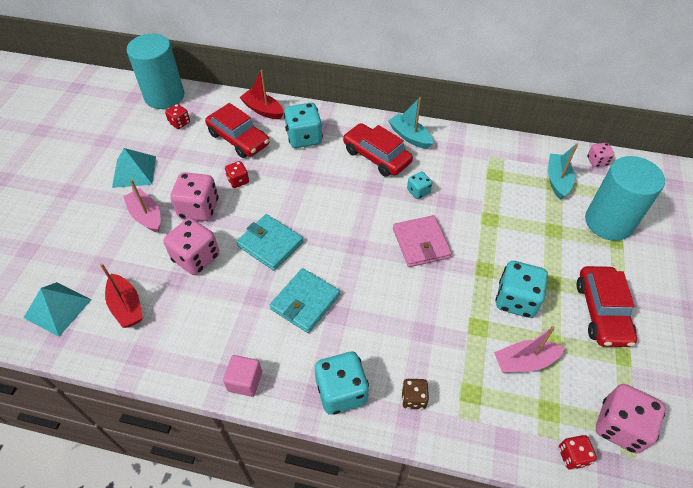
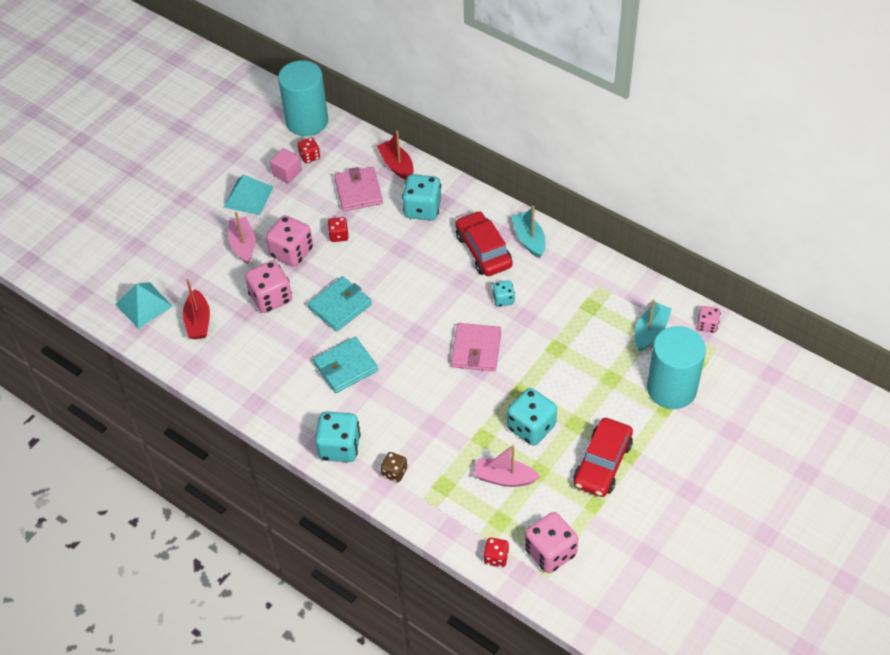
camera: 25 degrees right, 0 degrees up
(238, 139) = (358, 191): red car -> pink wallet
(245, 381) = (267, 413): pink cube -> pink cube (287, 173)
(270, 244) = (340, 306): turquoise wallet -> turquoise wallet turned 75 degrees clockwise

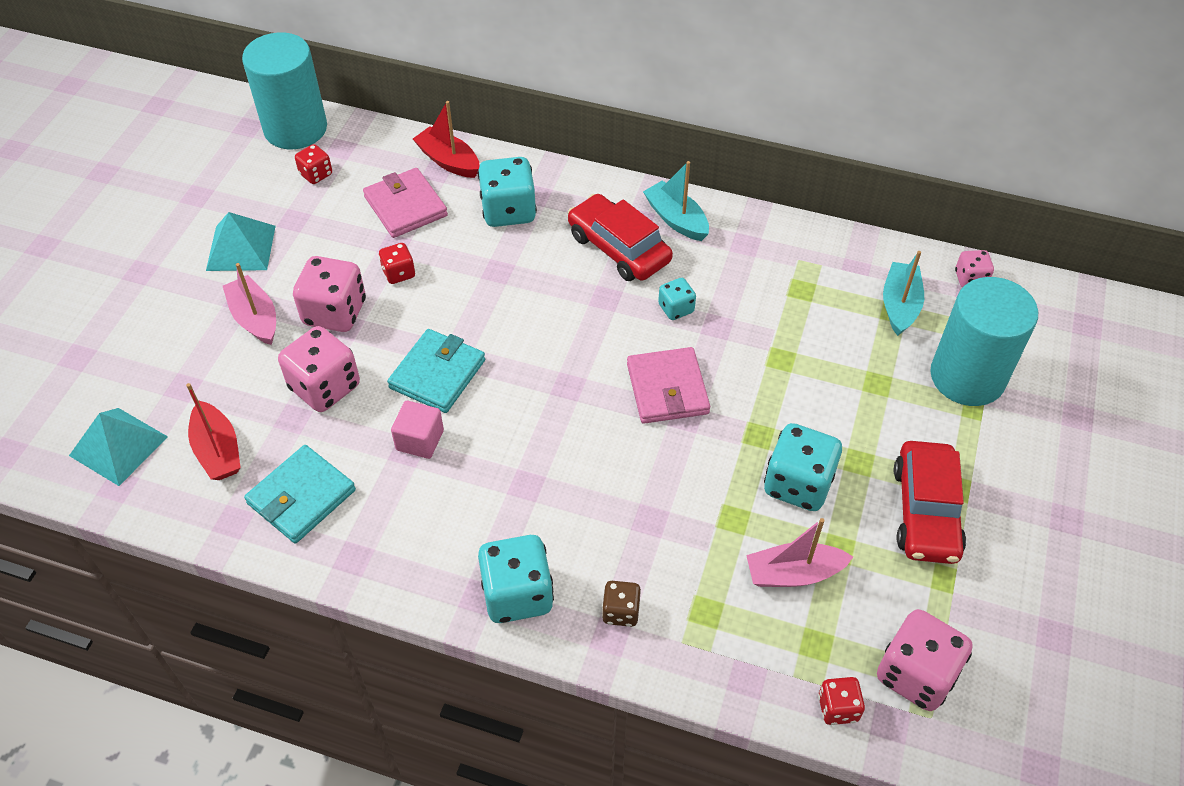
camera: 20 degrees left, 0 degrees up
(287, 173) = (289, 203): pink cube -> pink cube (420, 440)
(345, 367) = (480, 464): turquoise wallet -> turquoise wallet (301, 497)

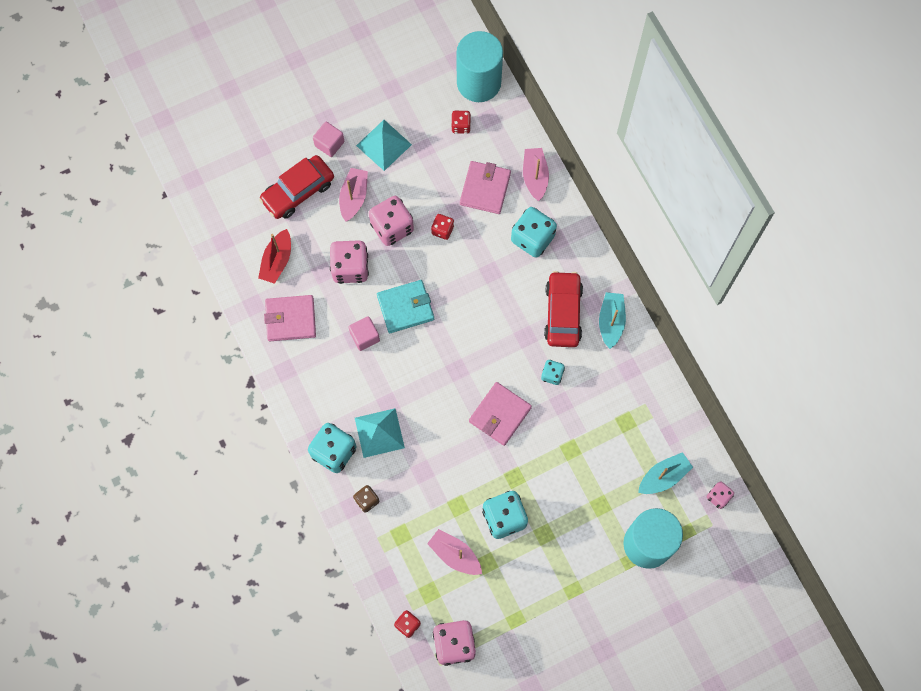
camera: 45 degrees right, 20 degrees up
(118, 446) = (239, 219): turquoise pyramid -> turquoise pyramid (379, 433)
(169, 291) = (329, 144): none -> pink cube
(301, 497) = (290, 319): turquoise wallet -> pink wallet
(448, 161) = (535, 176): red boat -> pink boat
(925, 511) = (544, 585): red car -> red car (298, 191)

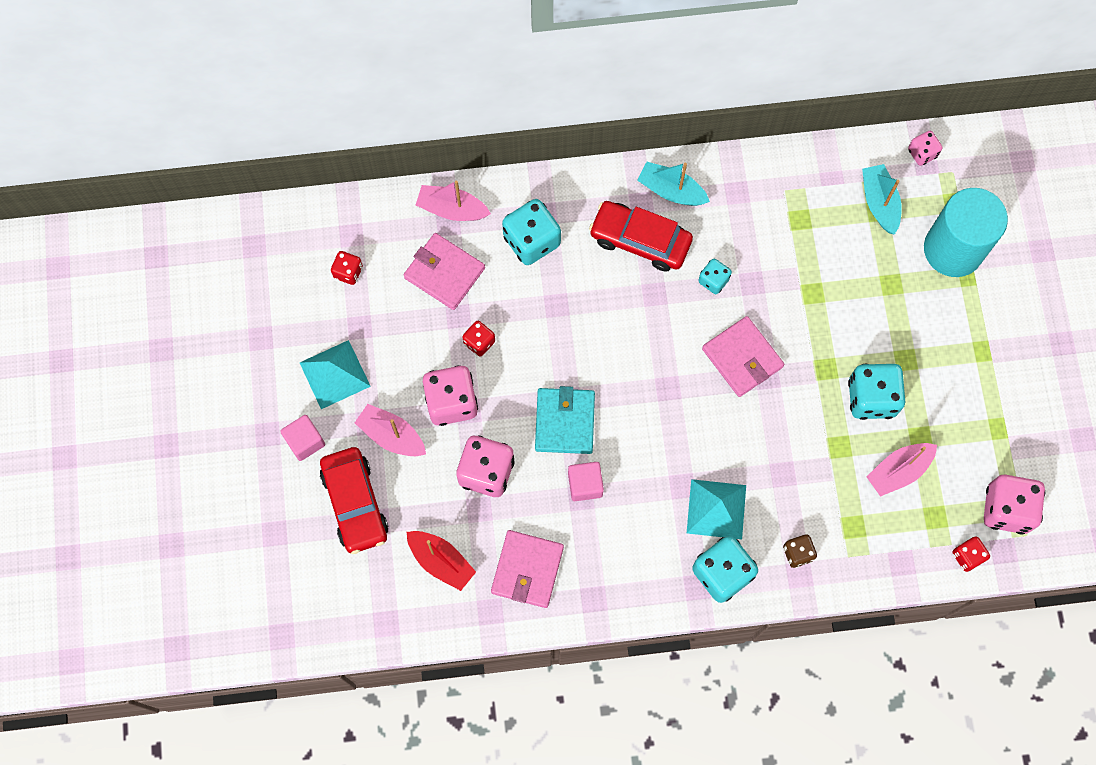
camera: 70 degrees left, 0 degrees up
(479, 82) = (298, 230): turquoise cylinder -> none

